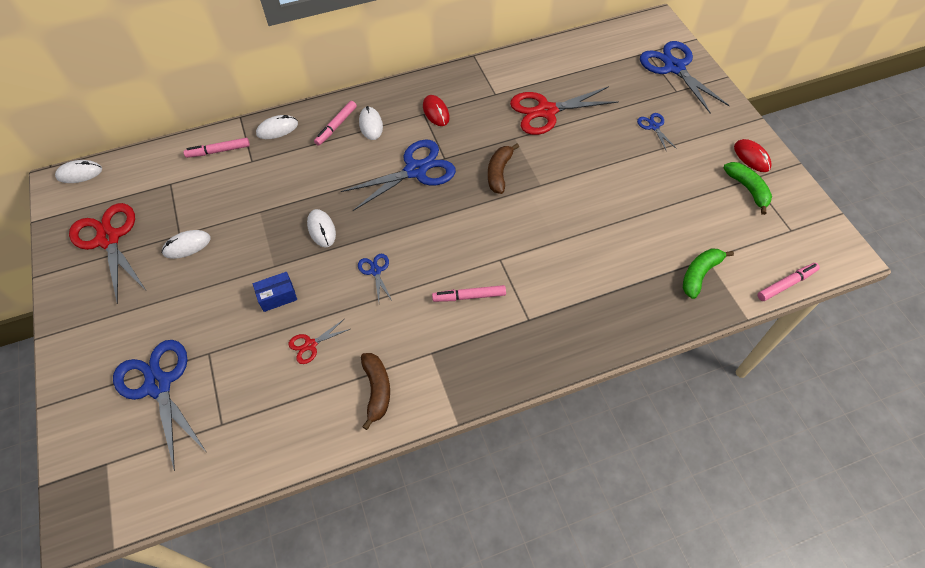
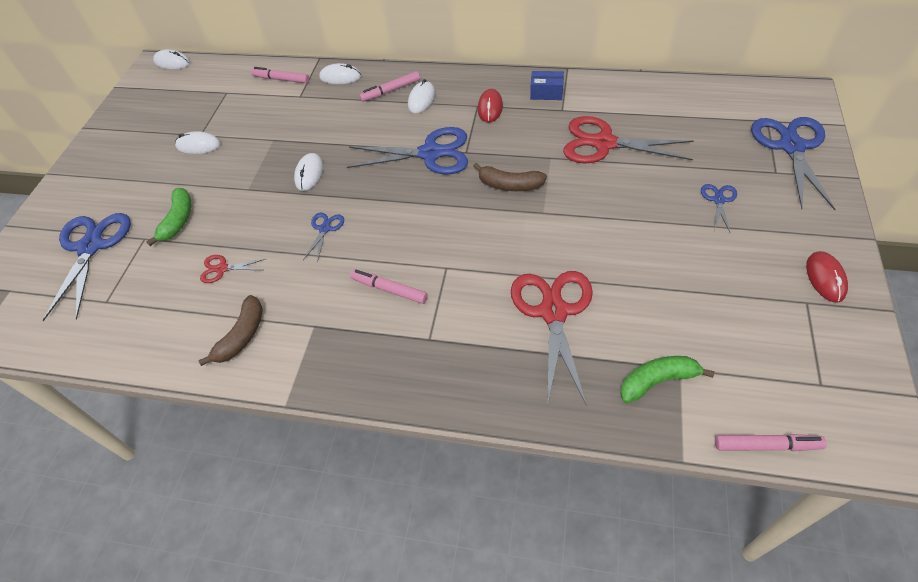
camera: 35 degrees right, 5 degrees down
(109, 239) = (151, 119): red scissors -> red scissors (553, 312)
(277, 296) = (230, 216): blue box -> blue box (546, 93)
(499, 173) = (509, 185): brown banana -> brown banana turned 120 degrees counterclockwise
(747, 189) = (793, 312): green banana -> green banana (178, 220)

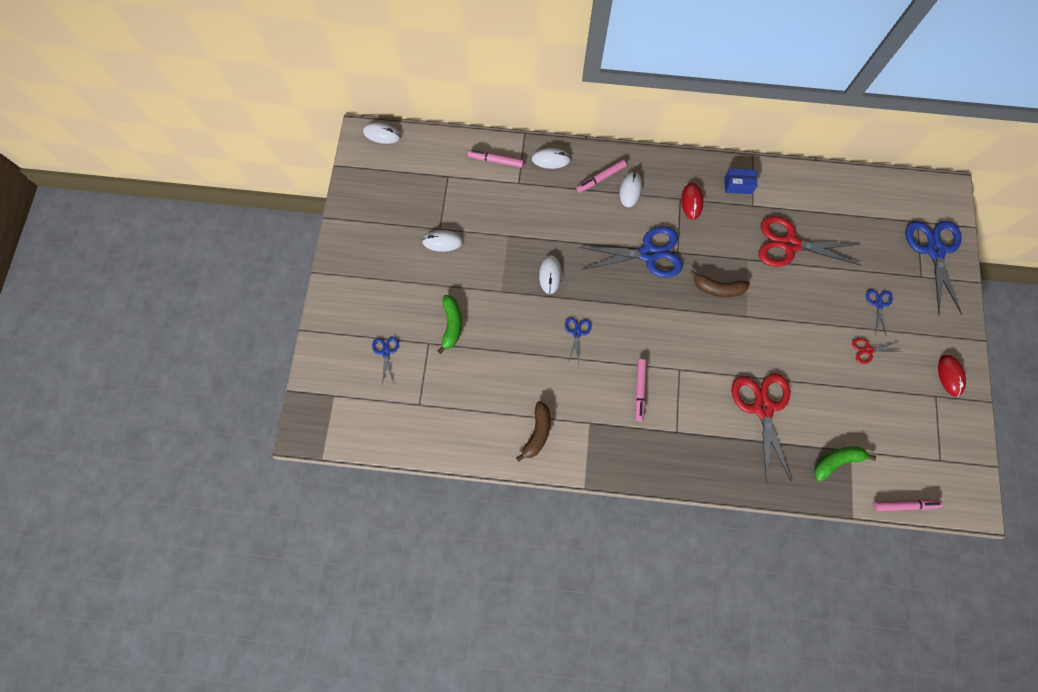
camera: 10 degrees left, 20 degrees up
(91, 247) = (386, 352): blue scissors -> blue scissors, size x0.47
(222, 269) = (504, 372): red scissors -> red scissors (868, 350)
(389, 290) = (640, 390): pink marker -> pink marker turned 105 degrees counterclockwise

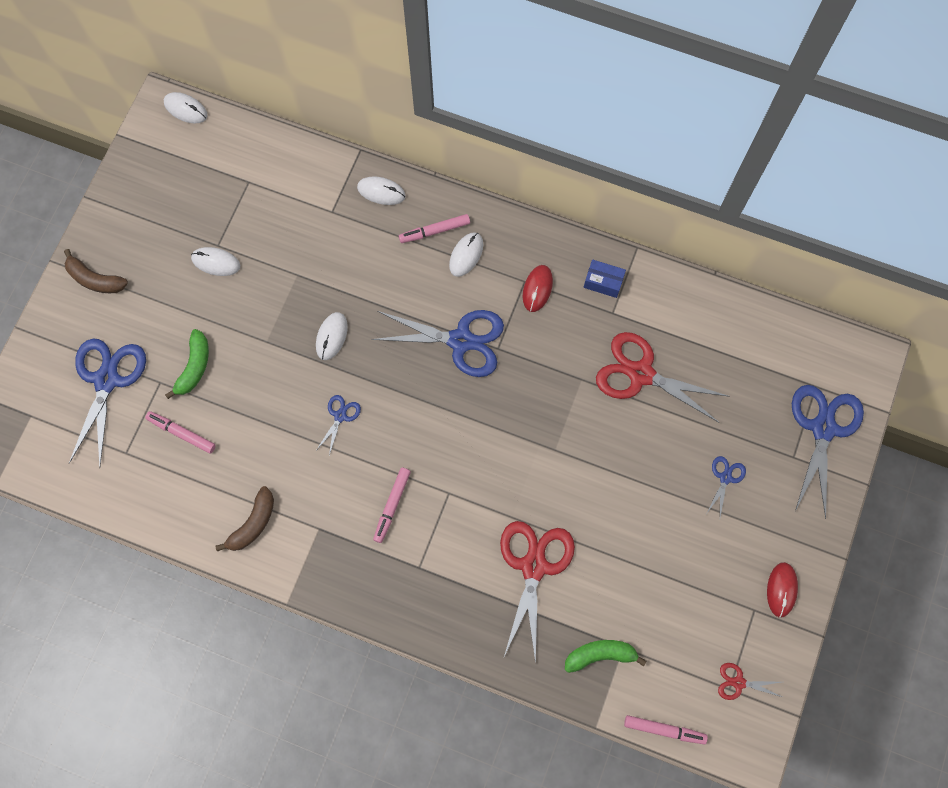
camera: 15 degrees right, 0 degrees up
(386, 352) = (107, 380): blue scissors -> blue scissors, size x2.12
(496, 161) = (313, 177): pink marker -> pink marker (182, 433)
(717, 288) = (531, 405): brown banana -> brown banana (95, 279)
(868, 350) = (690, 531): red scissors -> red scissors (739, 682)

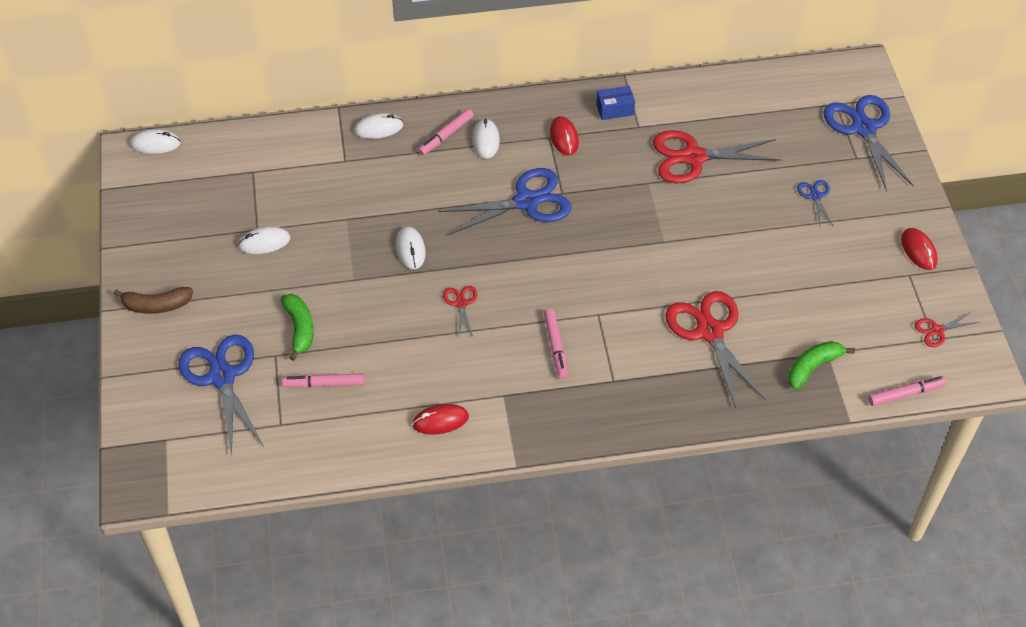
camera: 30 degrees left, 20 degrees down
(253, 524) = (440, 421): brown banana -> red mouse
(340, 416) = (461, 303): blue scissors -> red scissors

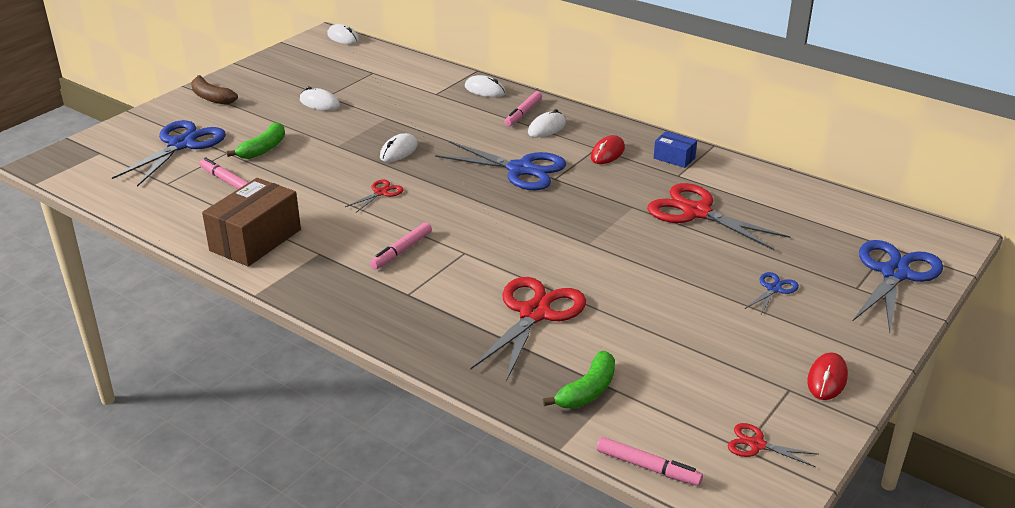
camera: 45 degrees right, 20 degrees down
(440, 421) = (255, 240): red mouse -> brown box
(446, 135) = (523, 113): pink marker -> pink marker turned 60 degrees counterclockwise
(813, 367) = (587, 391): green banana -> green banana turned 120 degrees clockwise

